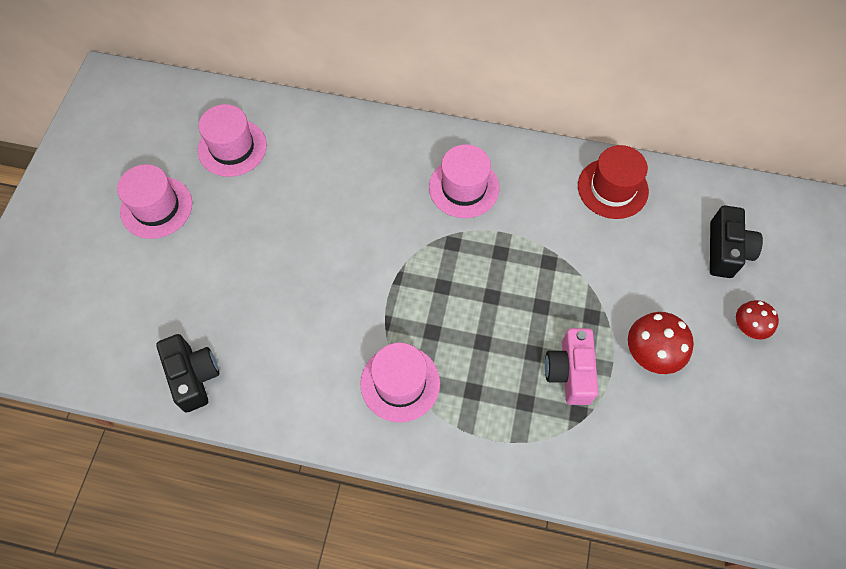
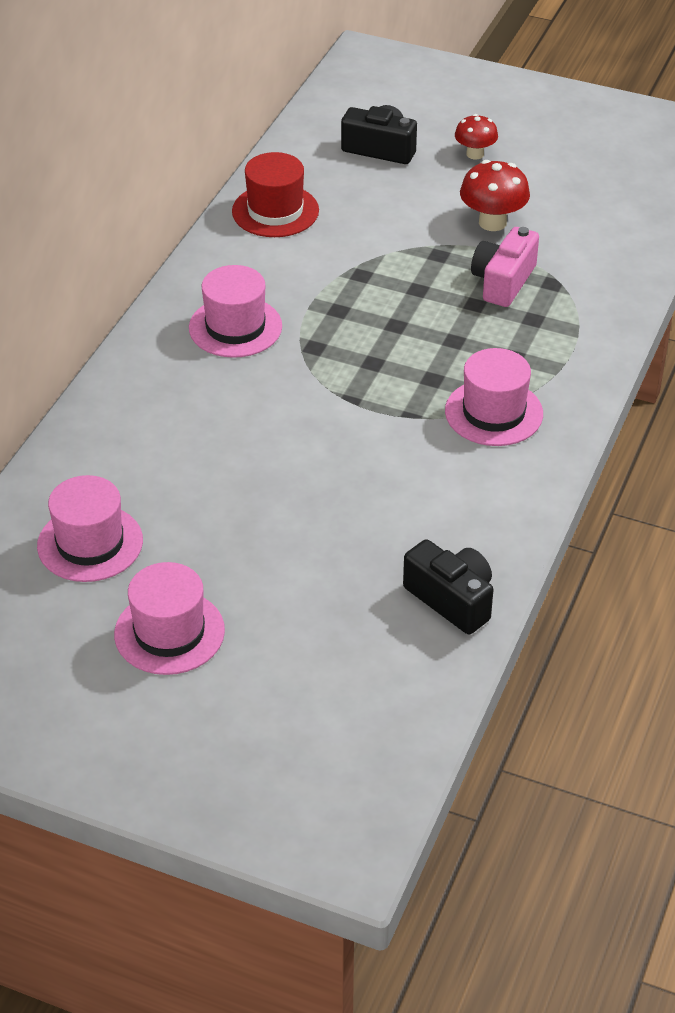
camera: 80 degrees left, 20 degrees down
(193, 376) = (452, 599): black camera -> black camera turned 60 degrees clockwise
(570, 372) = (503, 281): pink camera -> pink camera turned 105 degrees clockwise

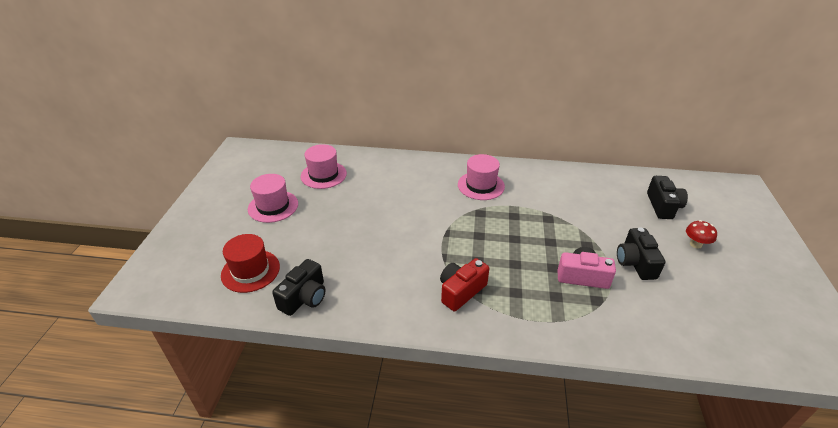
camera: 75 degrees right, 5 degrees down
(275, 211) = (577, 181): red hat -> red hat (250, 271)
(492, 222) = (635, 263): red mushroom -> black camera
(493, 412) = (461, 291): pink hat -> red camera

